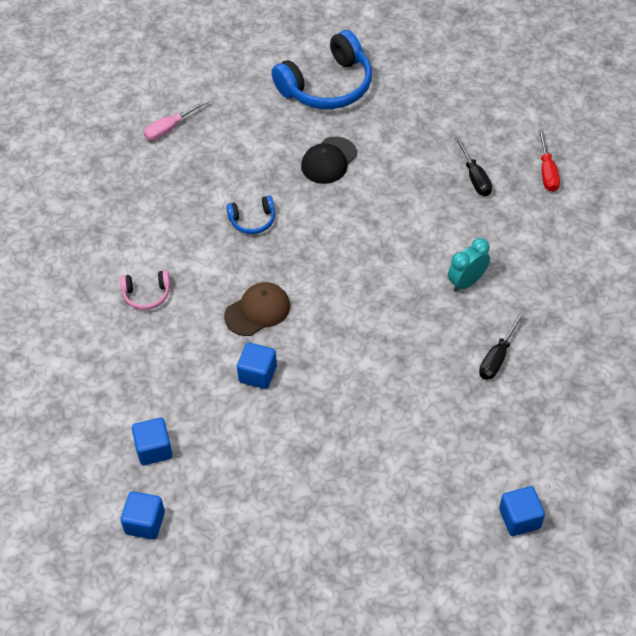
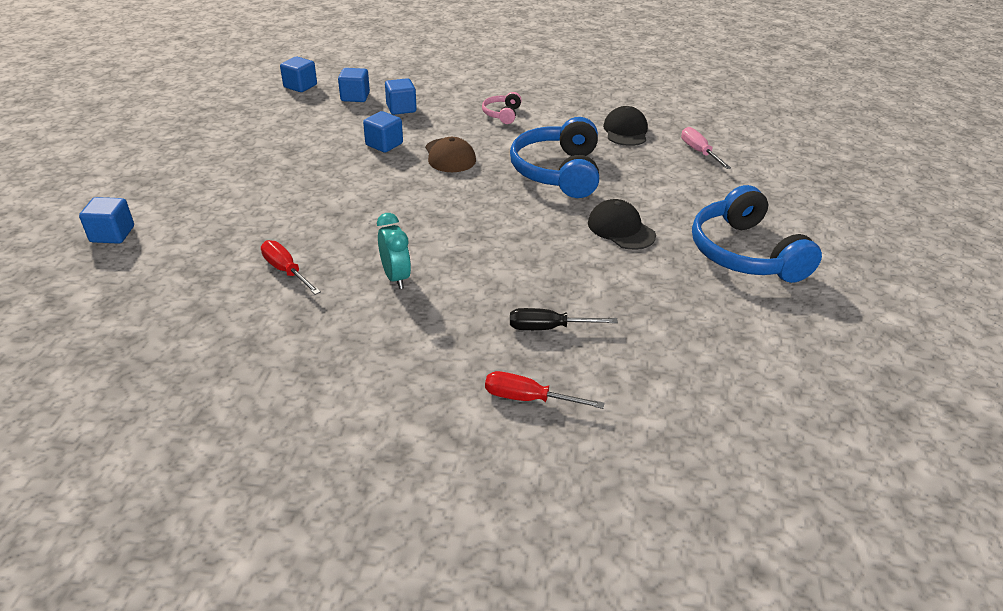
camera: 105 degrees right, 15 degrees down
(147, 186) = (625, 131): none -> black cap
(168, 391) = (401, 108): none -> blue cube
(252, 220) = (557, 172): blue headphones -> blue headphones, size x2.12
(497, 357) = (286, 271): black screwdriver -> red screwdriver

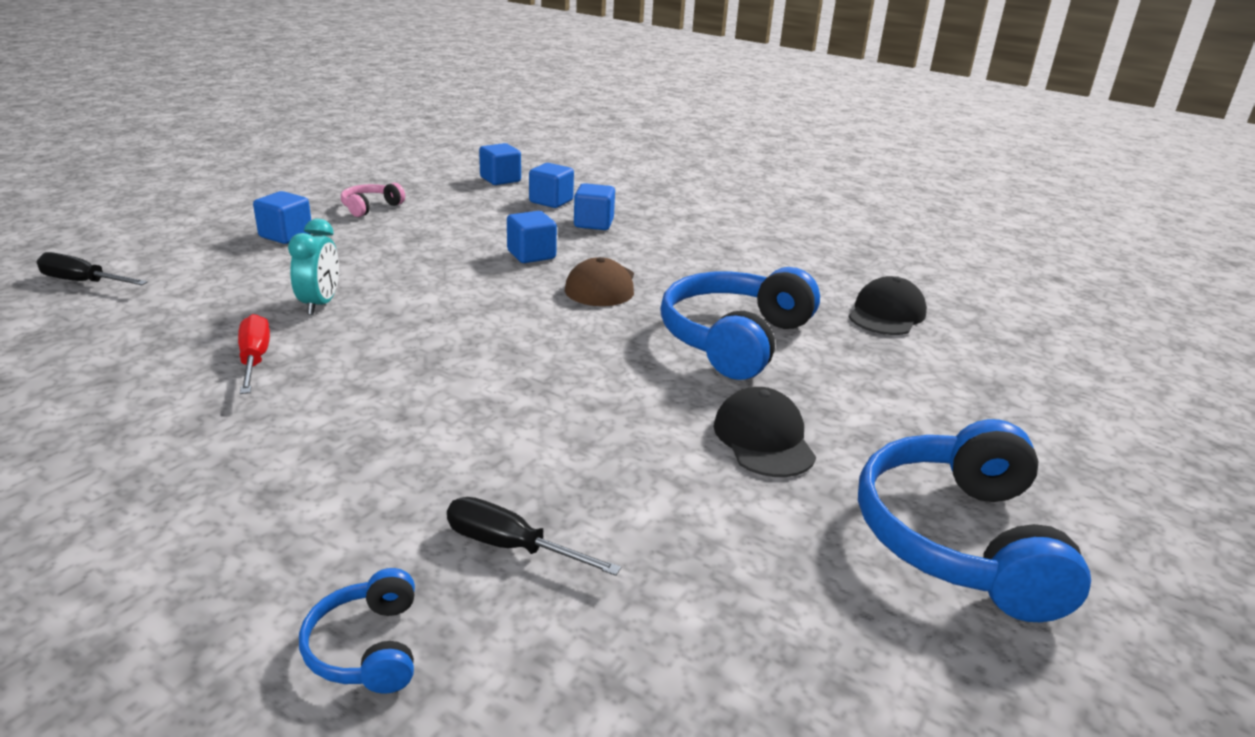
camera: 25 degrees right, 10 degrees down
(87, 252) = (83, 282): none -> black screwdriver
(112, 234) = (130, 271): blue cube -> blue cube (286, 235)
(396, 277) = (374, 407): turquoise clock -> turquoise clock (320, 304)
(502, 114) = (719, 256): pink headphones -> pink headphones (370, 207)
(528, 398) = (366, 647): red screwdriver -> blue headphones
(699, 152) = (989, 367): pink screwdriver -> none

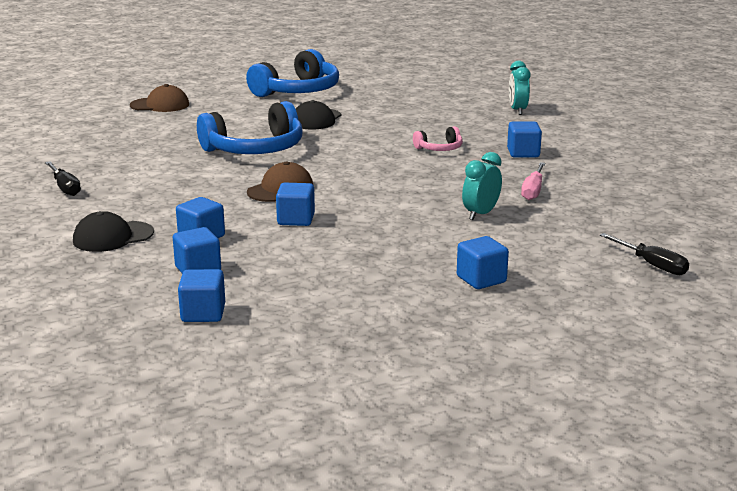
camera: 145 degrees left, 5 degrees down
(254, 359) = (533, 191): red screwdriver -> pink screwdriver
(296, 450) = (523, 153): none -> blue cube
(366, 647) = (517, 110): blue headphones -> turquoise clock
(370, 207) = (382, 299): pink headphones -> pink headphones (439, 148)
(510, 547) = (455, 117): black screwdriver -> black screwdriver (65, 187)
(886, 314) = (142, 142): black cap -> black cap (113, 237)
(1053, 399) = (160, 105): none -> brown cap

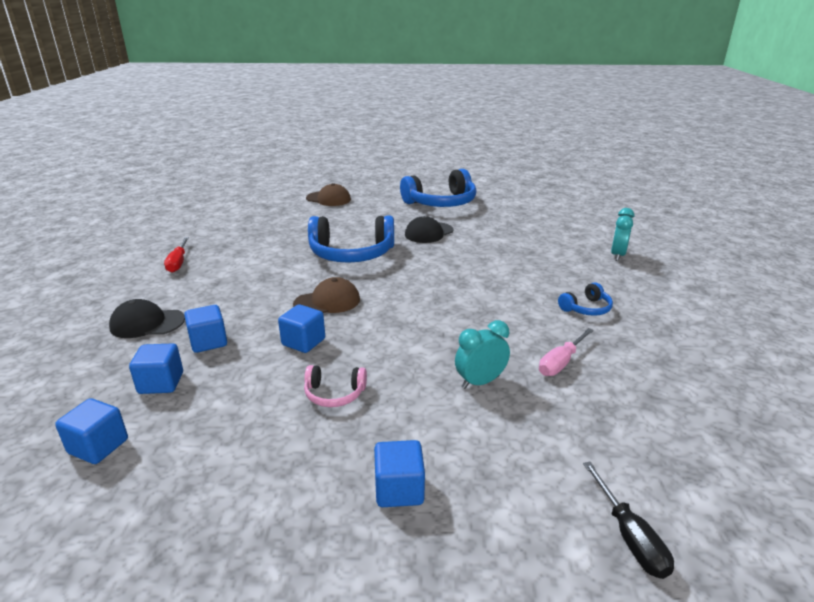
camera: 25 degrees right, 5 degrees up
(65, 187) = (178, 263): black screwdriver -> red screwdriver
(439, 148) = (507, 285): pink headphones -> pink headphones (334, 394)
(523, 153) = (586, 308): blue cube -> blue headphones

